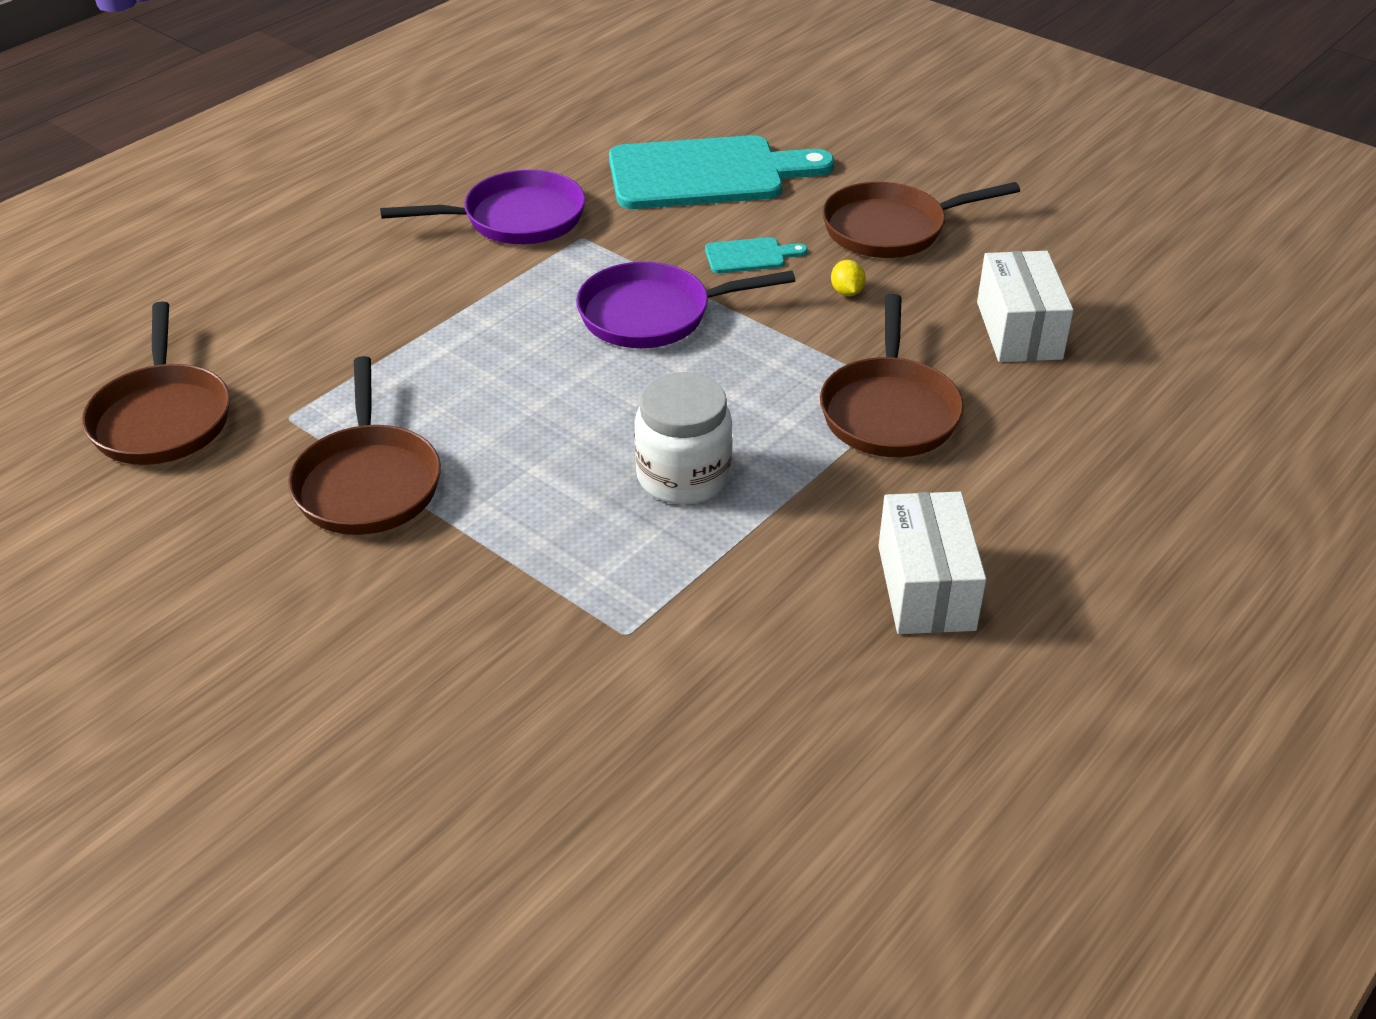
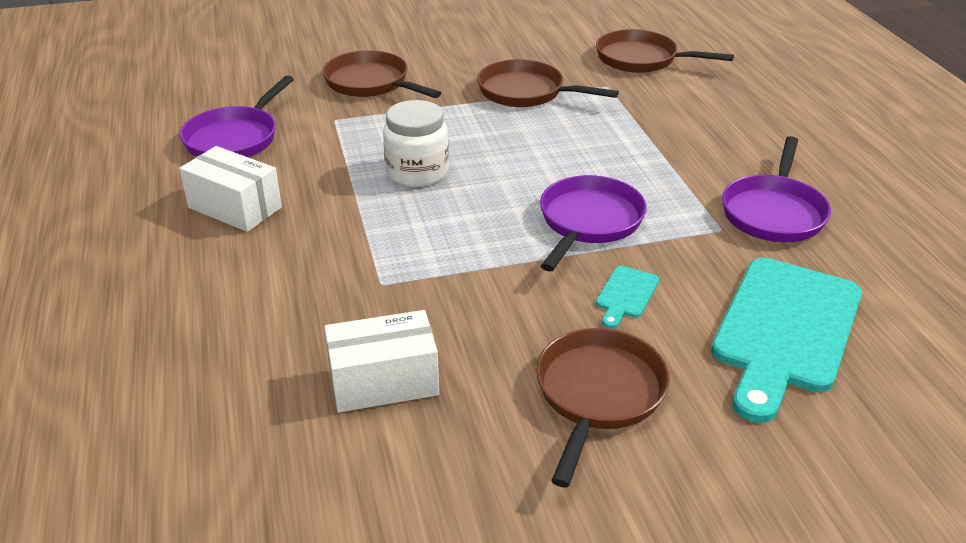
camera: 125 degrees right, 5 degrees down
(783, 711) = (235, 138): none -> purple pan
(847, 292) = (528, 319): yellow lemon -> none
(889, 411) = (377, 268): brown pan -> brown pan (371, 83)
(1018, 330) = (383, 382): white box -> white box turned 45 degrees counterclockwise

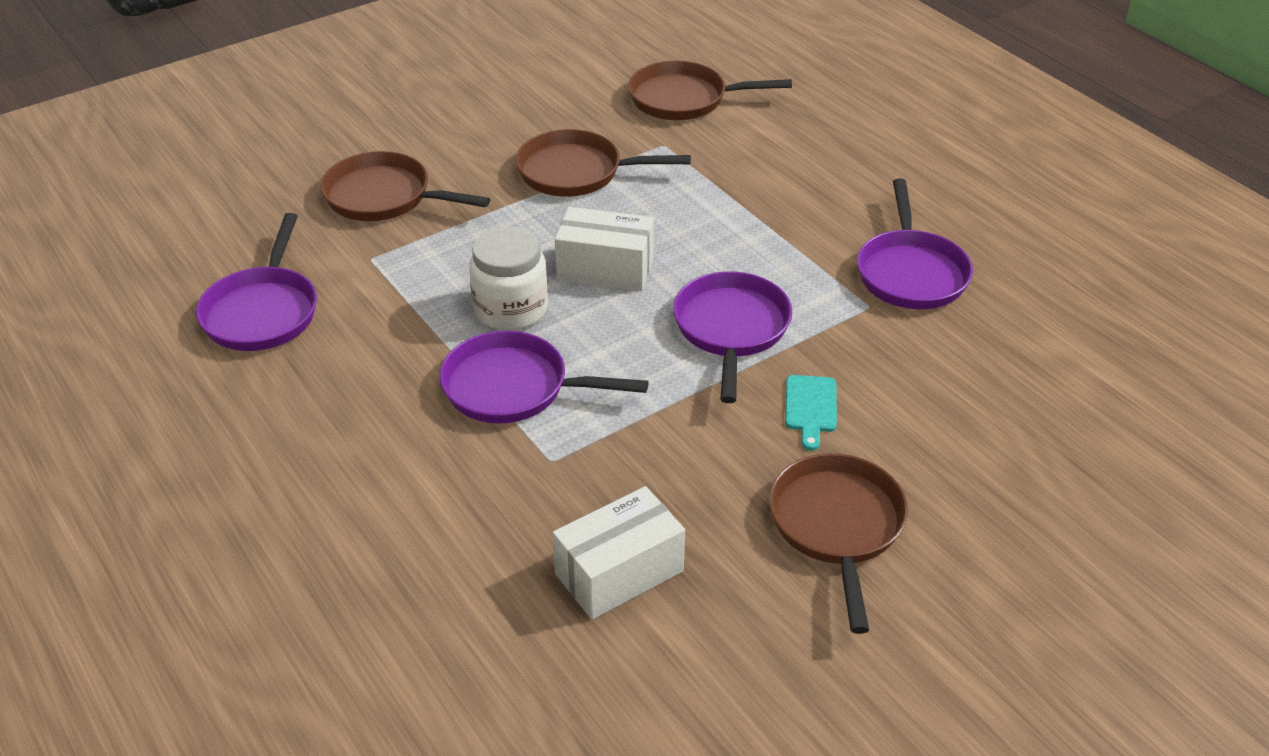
camera: 20 degrees left, 5 degrees up
(235, 207) = (324, 406): white box -> white box (605, 269)
(384, 226) = (513, 387): none -> purple pan
(785, 330) = (978, 408): turquoise cutting board -> none

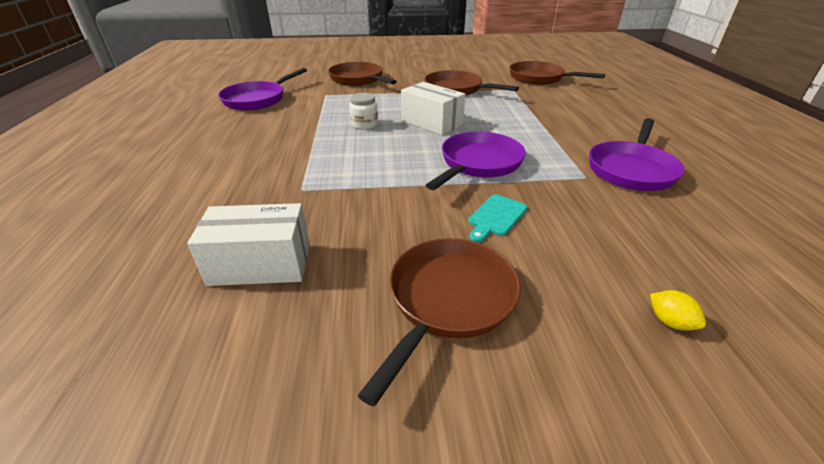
camera: 30 degrees right, 5 degrees down
(511, 309) = (364, 125): white jar -> white jar, size x0.60
(513, 387) = (325, 153): purple pan -> none
(1026, 464) = (669, 322): none -> yellow lemon

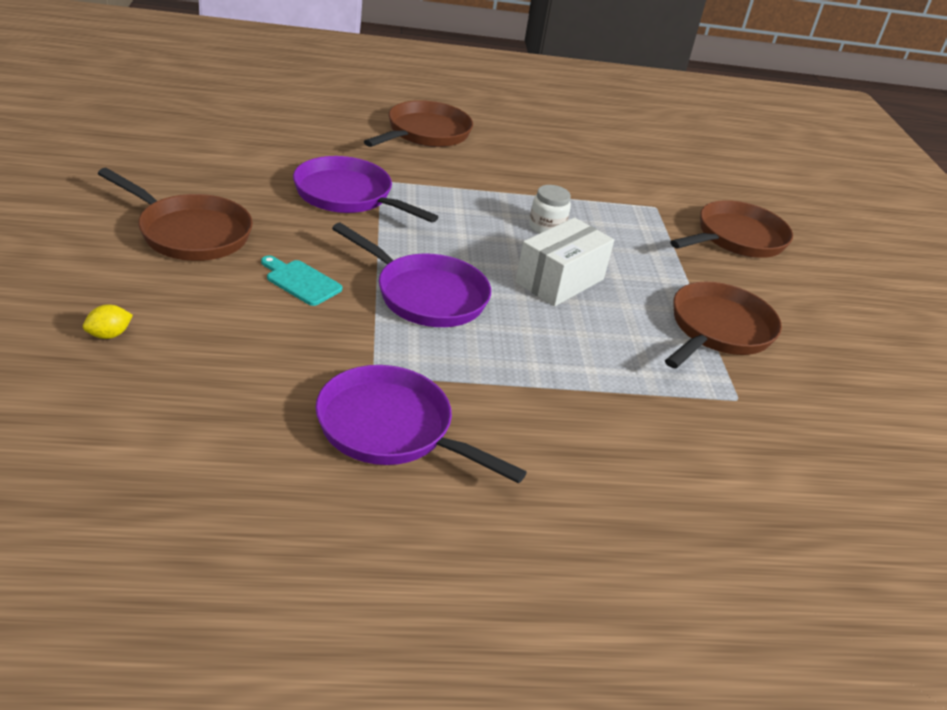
camera: 85 degrees right, 0 degrees up
(257, 99) = (625, 160): purple pan -> purple pan (348, 196)
(261, 264) = (269, 162): white box -> none
(539, 78) = (832, 460): brown pan -> brown pan (425, 133)

